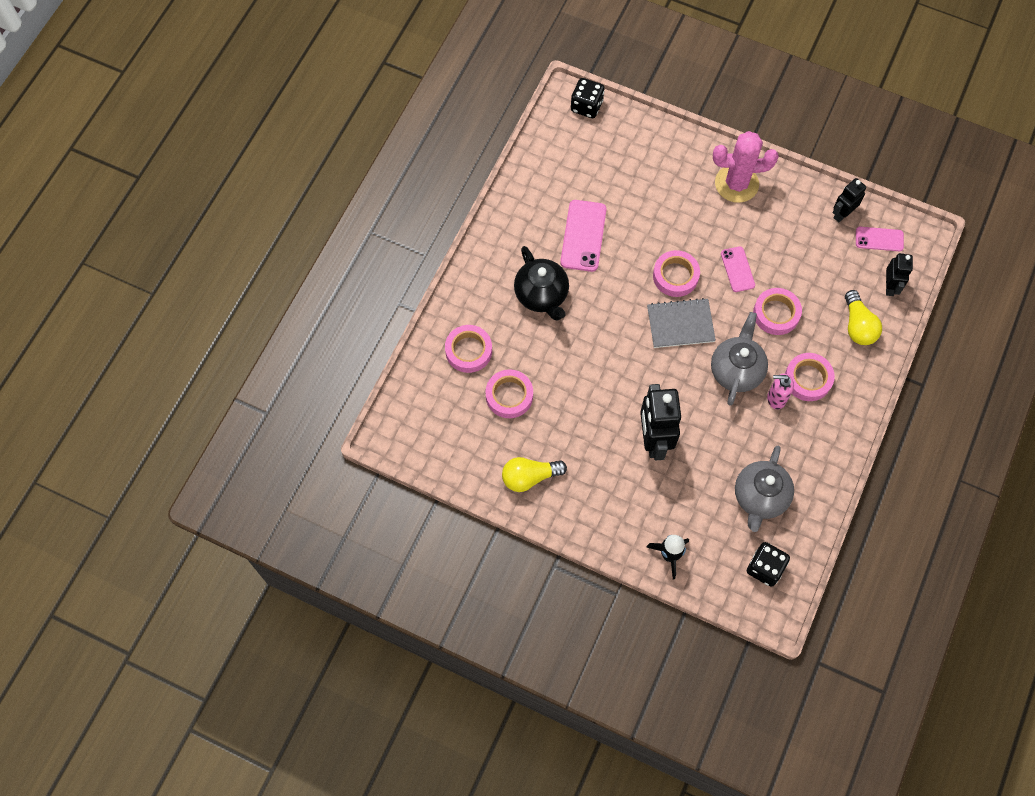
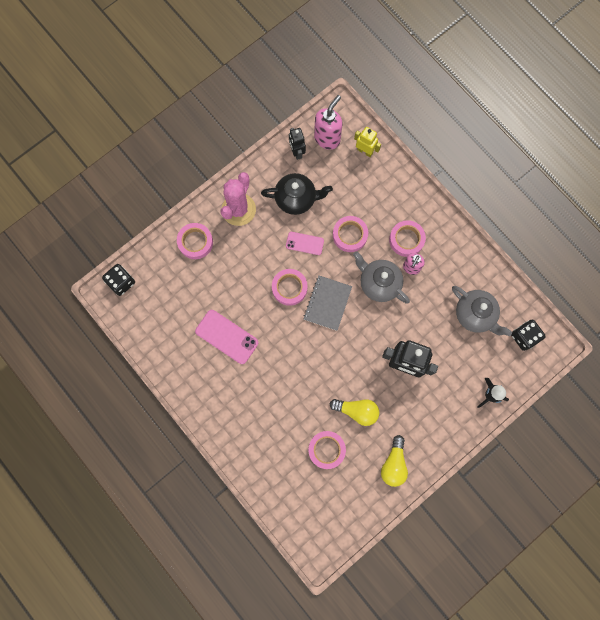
camera: 65 degrees left, 10 degrees up
(468, 351) = (278, 463): pink tape -> pink tape (195, 242)
(541, 295) = (259, 389): black teapot -> black teapot (296, 199)
(858, 325) = (383, 187): yellow light bulb -> yellow light bulb (357, 411)
(879, 239) = (327, 138): pink phone -> pink soap dispenser
(890, 286) = (365, 151): black robot -> yellow robot

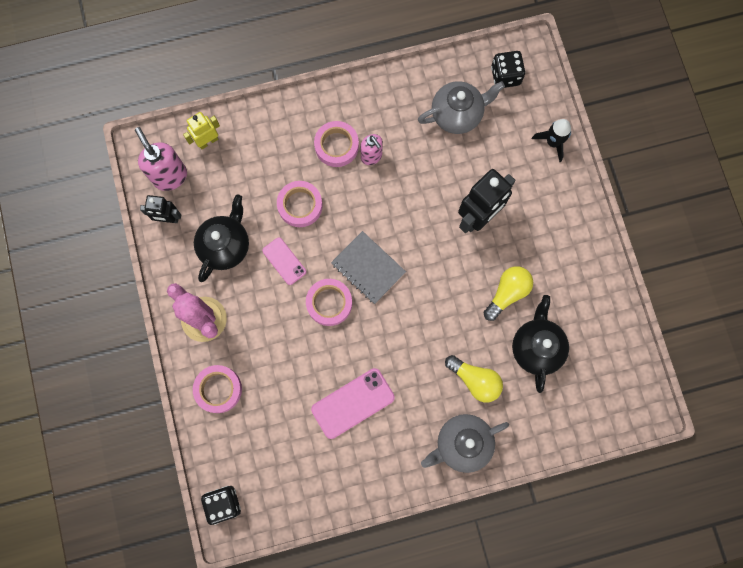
camera: 65 degrees left, 0 degrees up
(304, 243) = (284, 261): pink phone -> pink phone turned 75 degrees counterclockwise
(326, 450) = (536, 347): pink tape -> black teapot
(379, 283) = (372, 200): grey teapot -> grey teapot (462, 443)
(394, 464) = (584, 280): yellow light bulb -> yellow light bulb (475, 380)

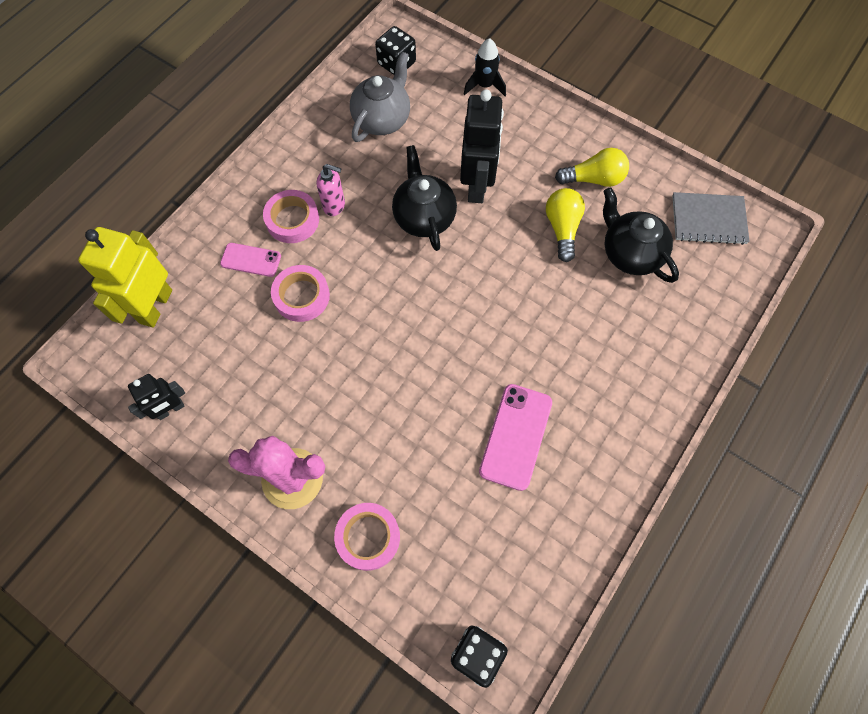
camera: 40 degrees left, 10 degrees down
(170, 176) = (140, 367): pink soap dispenser -> none
(208, 141) = (155, 306): yellow robot -> yellow robot, size x1.74
(225, 246) = (256, 389): black teapot -> black teapot (424, 217)
(284, 261) = (329, 358): pink phone -> pink phone (251, 260)
(329, 303) = (409, 362): pink tape -> none
(368, 268) = (418, 302): grey notebook -> grey notebook (708, 219)
(462, 443) = (649, 388): grey teapot -> none
(475, 380) = (606, 323): yellow light bulb -> yellow light bulb (593, 179)

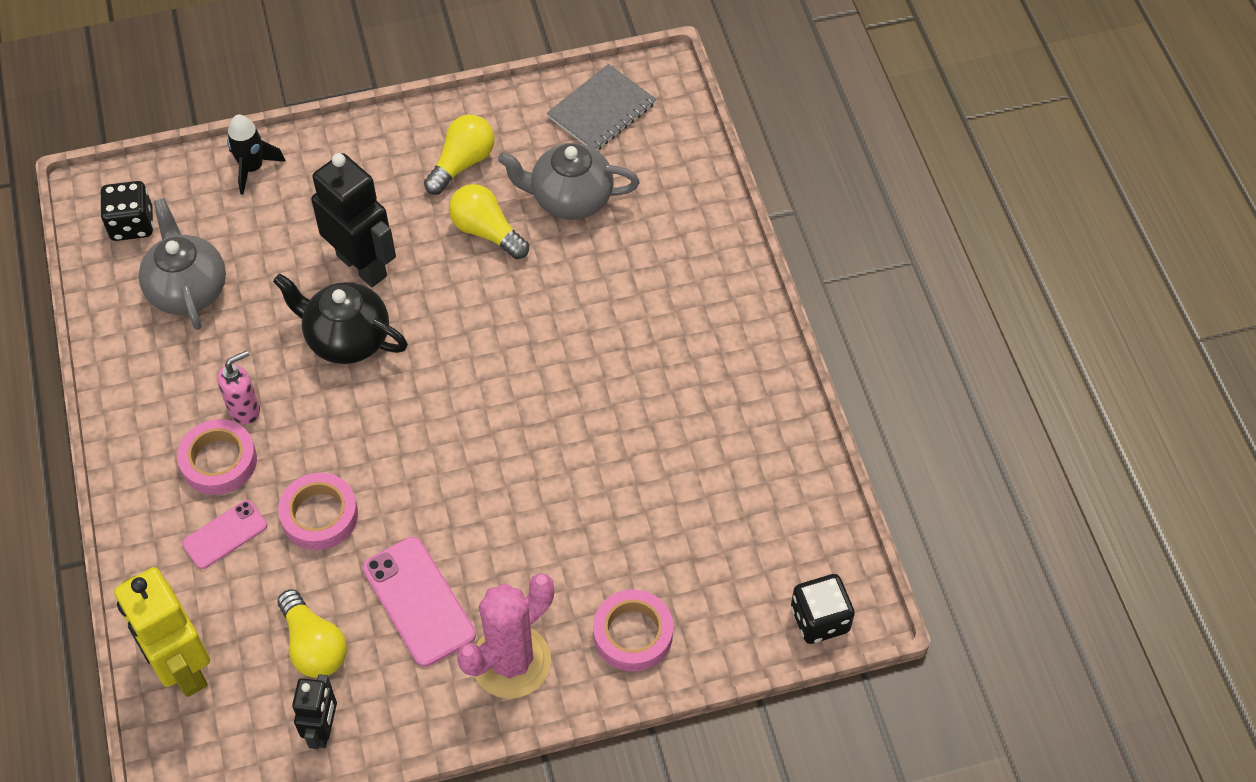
camera: 50 degrees left, 10 degrees down
(219, 361) = (314, 645): none -> yellow light bulb
(516, 436) = (654, 435): pink phone -> pink phone (418, 601)
(630, 253) = (570, 199): black teapot -> grey teapot

